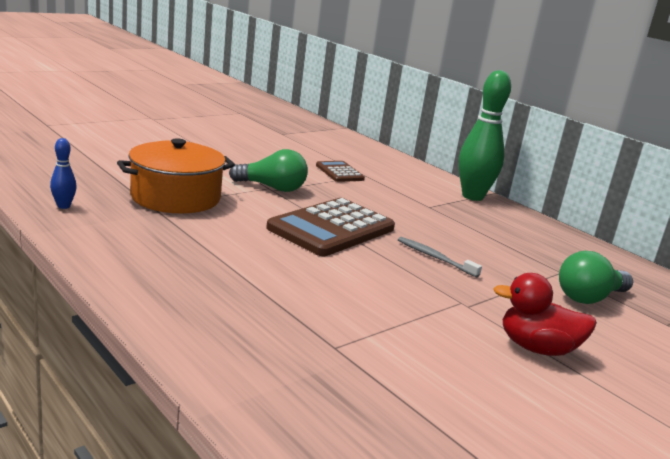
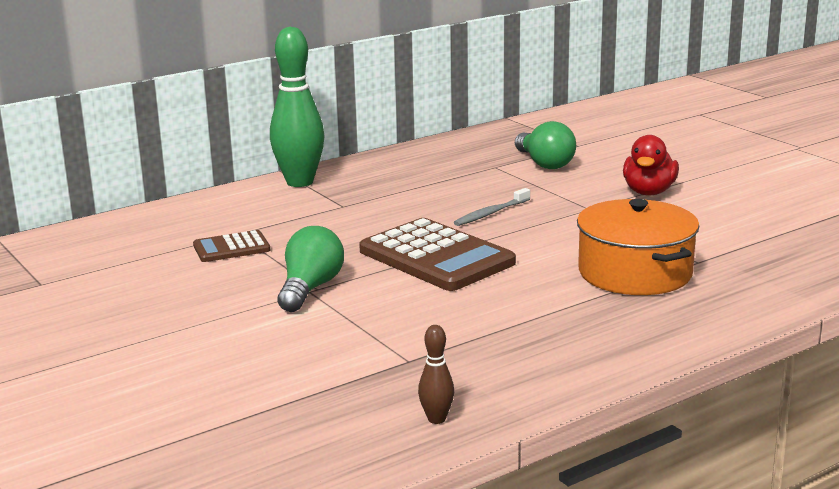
camera: 80 degrees left, 0 degrees up
(63, 206) = (436, 419): blue bowling pin -> brown bowling pin
(175, 197) = (371, 347): orange pot -> orange pot (635, 273)

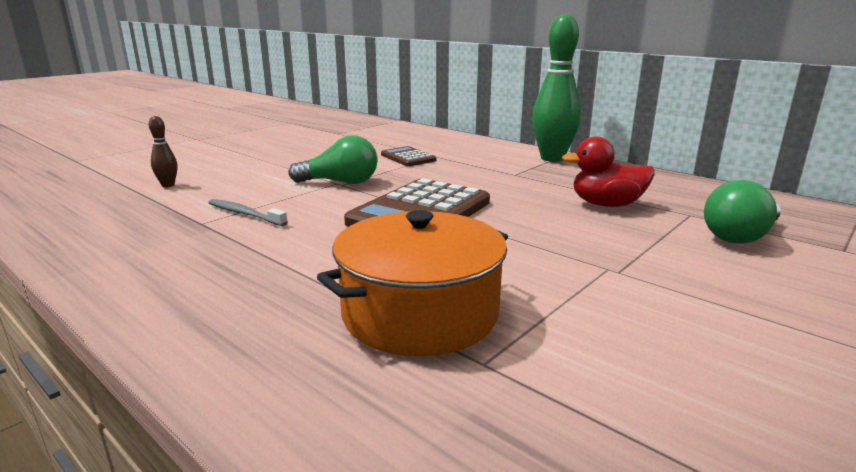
camera: 75 degrees right, 0 degrees up
(436, 419) = (86, 241): brown bowling pin -> brown bowling pin (168, 185)
(491, 213) = (549, 223): grey toothbrush -> grey toothbrush (245, 214)
(649, 192) = (733, 309): red duck -> red duck (606, 205)

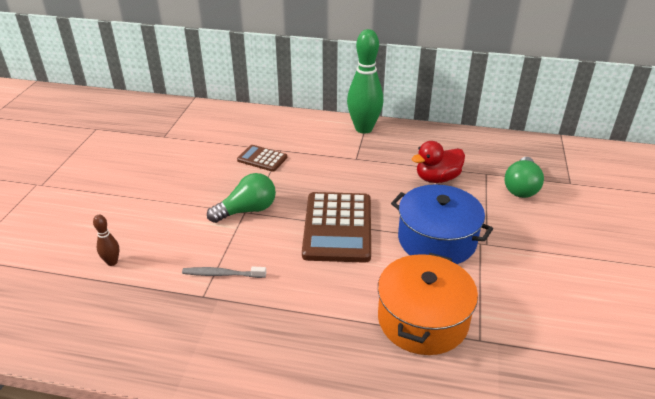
camera: 30 degrees left, 15 degrees up
(541, 250) = (437, 240): none -> blue pot

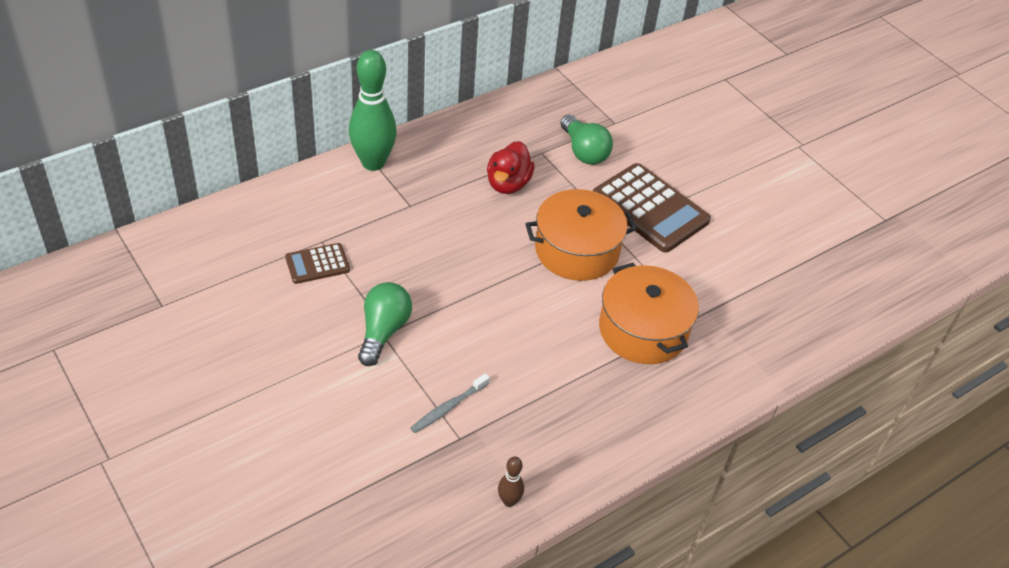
camera: 50 degrees left, 10 degrees up
(112, 262) = (331, 473): brown bowling pin -> brown bowling pin (509, 501)
(338, 227) = (486, 293): brown calculator -> brown calculator (650, 208)
(437, 240) = (577, 250): blue pot -> orange pot

